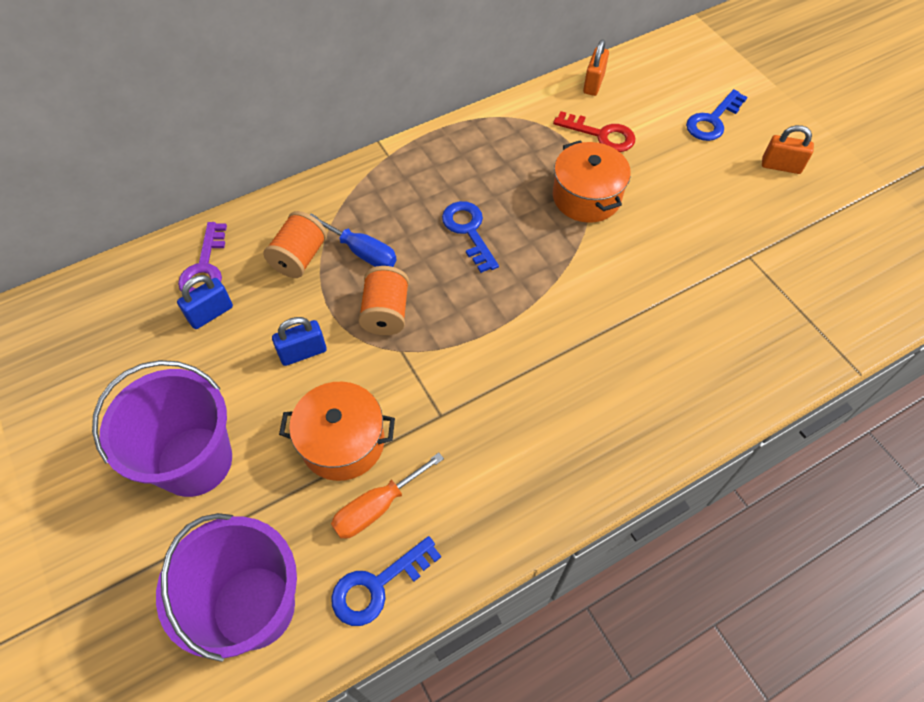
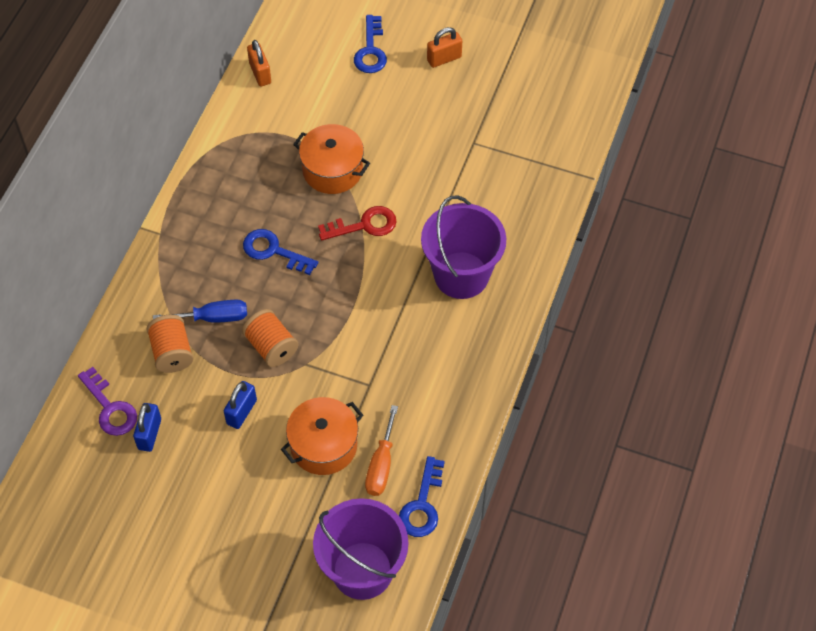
camera: 40 degrees left, 0 degrees up
(195, 461) = (241, 526): purple bucket -> purple bucket (461, 275)
(601, 135) = (301, 114): red key -> red key (364, 225)

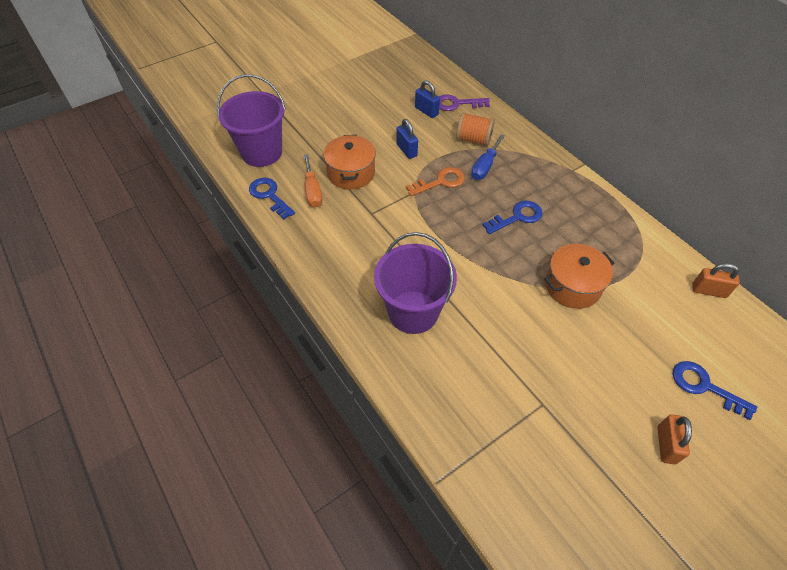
camera: 125 degrees right, 5 degrees down
(271, 347) = (440, 182): orange spool -> orange key
(364, 225) = (504, 278): red key -> none
(381, 465) = (313, 191): orange screwdriver -> orange screwdriver turned 150 degrees counterclockwise

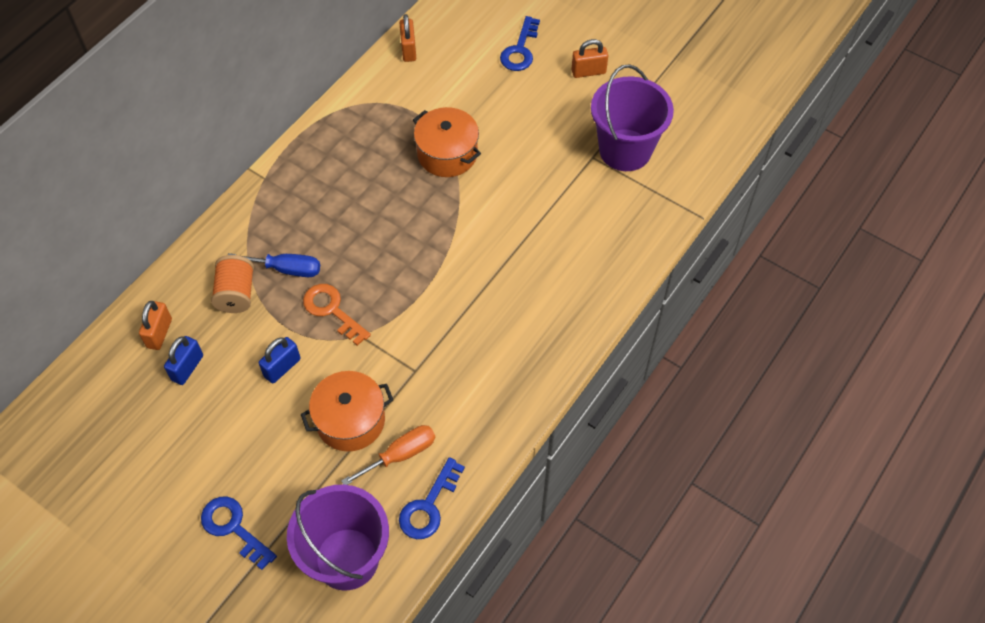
camera: 110 degrees left, 5 degrees up
(413, 312) = (540, 283): purple bucket -> purple bucket (625, 150)
(457, 104) = (159, 333): purple key -> orange padlock
(517, 217) = (365, 218): blue key -> blue key (234, 528)

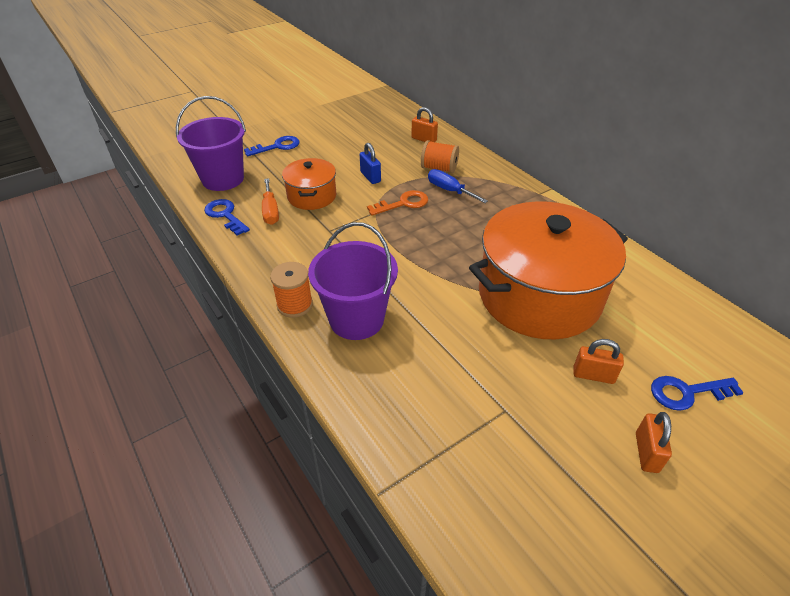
camera: 110 degrees right, 15 degrees down
(187, 368) = (393, 145): blue padlock -> none
(287, 269) = (449, 190): blue screwdriver -> blue screwdriver turned 105 degrees clockwise
(408, 50) = (685, 300): orange padlock -> orange padlock (593, 375)
(447, 154) = (539, 295): orange pot -> orange pot, size x2.03
(520, 50) = (687, 392): blue key -> blue key turned 45 degrees counterclockwise
(548, 353) = (295, 305): none -> orange spool
(625, 150) = (507, 447): purple bucket -> purple bucket (356, 319)

